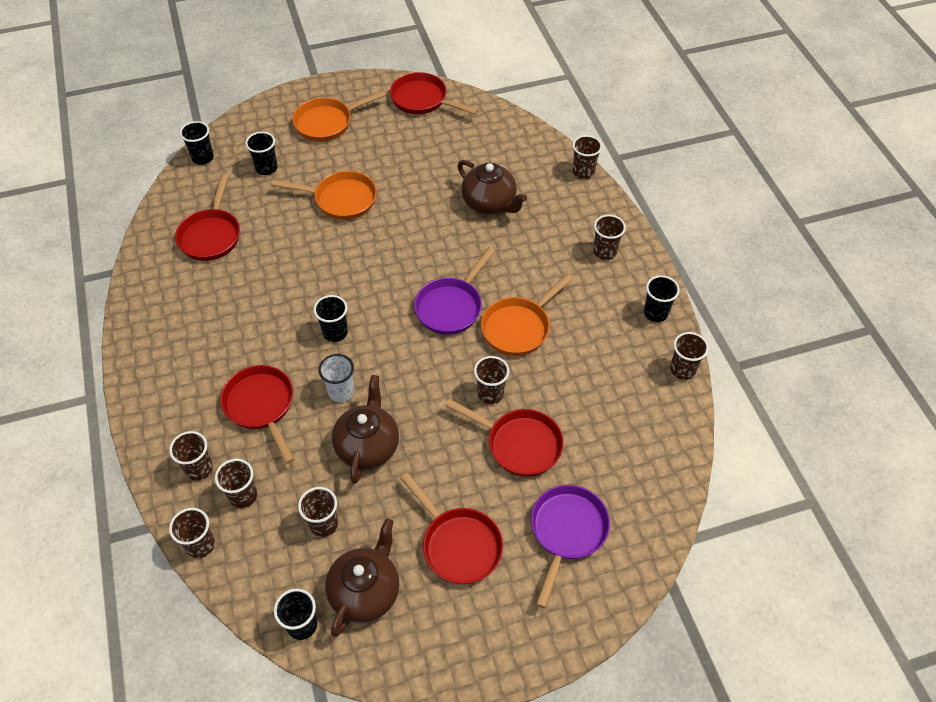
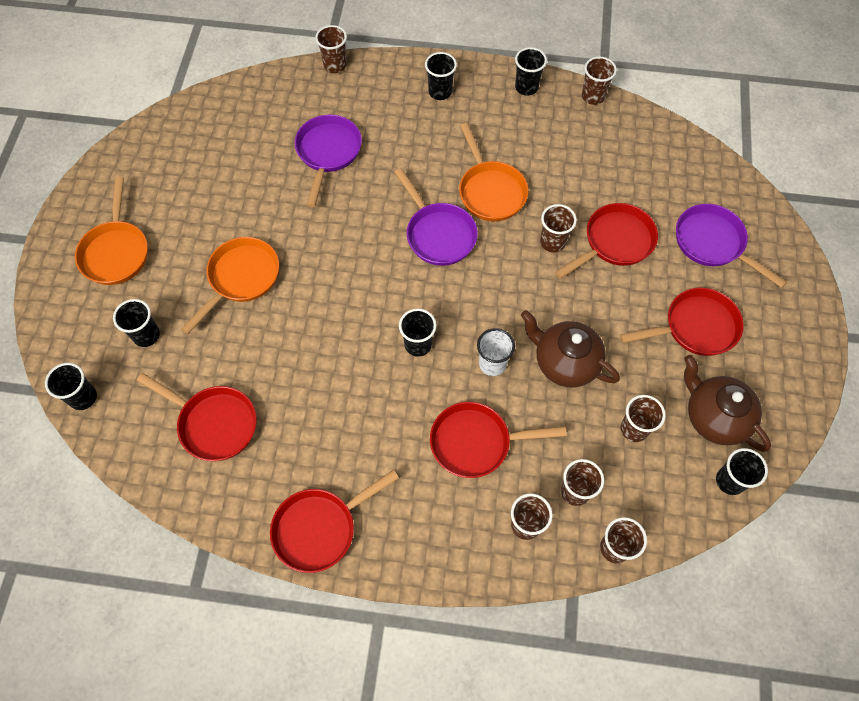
camera: 65 degrees left, 10 degrees up
(422, 100) = (145, 153): red pan -> red pan (320, 528)
(490, 203) = (328, 153): brown teapot -> purple pan
(605, 252) = (440, 92): brown cup -> black cup

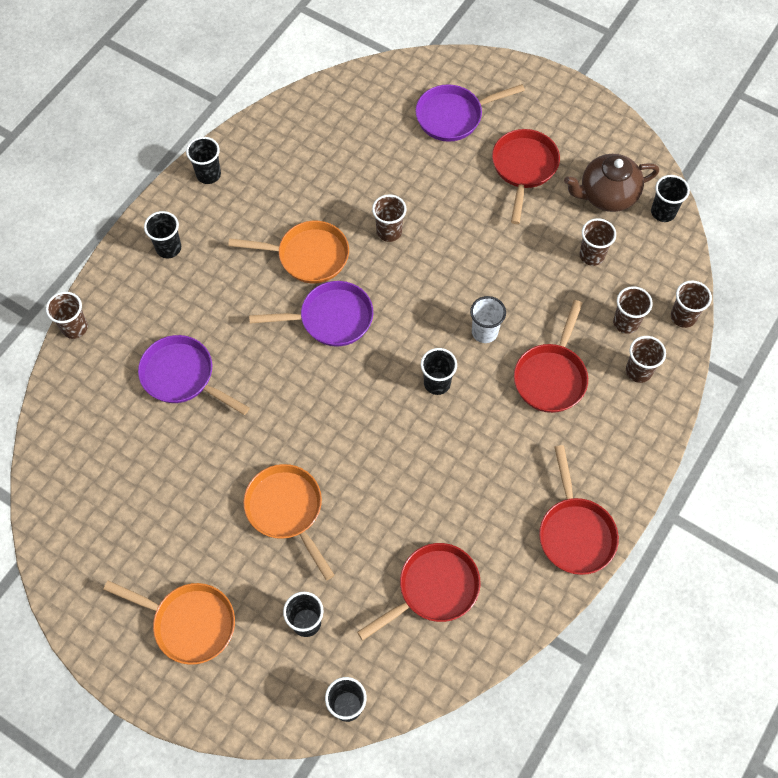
camera: 65 degrees left, 0 degrees up
(565, 362) = (509, 276): brown teapot -> none
(593, 96) = (252, 127): brown cup -> none
(615, 242) = (414, 185): red pan -> none

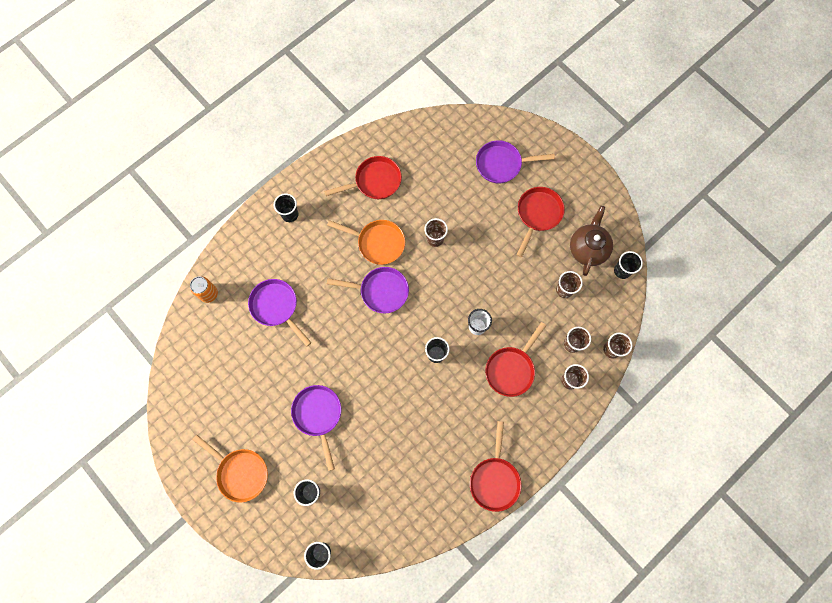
camera: 15 degrees right, 10 degrees up
(74, 383) = (208, 294): none -> orange can
(75, 327) = (217, 255): brown cup -> none
(208, 174) = (328, 168): black cup -> none
(287, 510) = (318, 415): orange pan -> purple pan
(433, 589) = (395, 492): red pan -> red pan (375, 181)
(606, 195) = (588, 248): brown teapot -> brown teapot turned 105 degrees clockwise

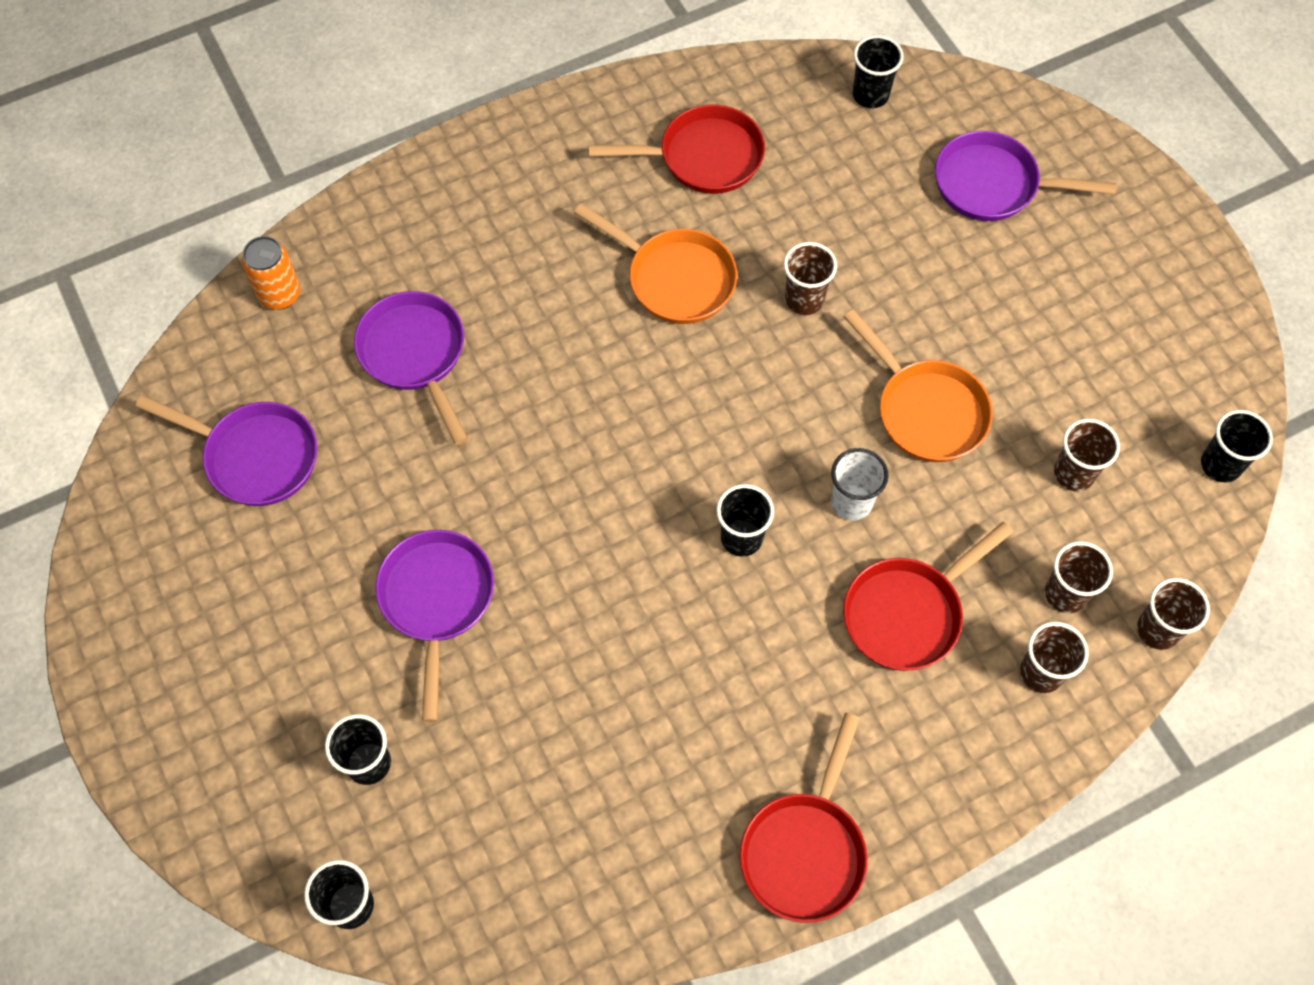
camera: 15 degrees right, 10 degrees down
(240, 472) = (224, 679): orange pan -> orange pan (926, 411)
(290, 214) = (502, 180): black cup -> black cup (870, 95)
(380, 291) = (653, 377): purple pan -> purple pan (255, 456)
(538, 214) = (1050, 303): red pan -> none
(588, 248) = (1150, 399): brown teapot -> none

